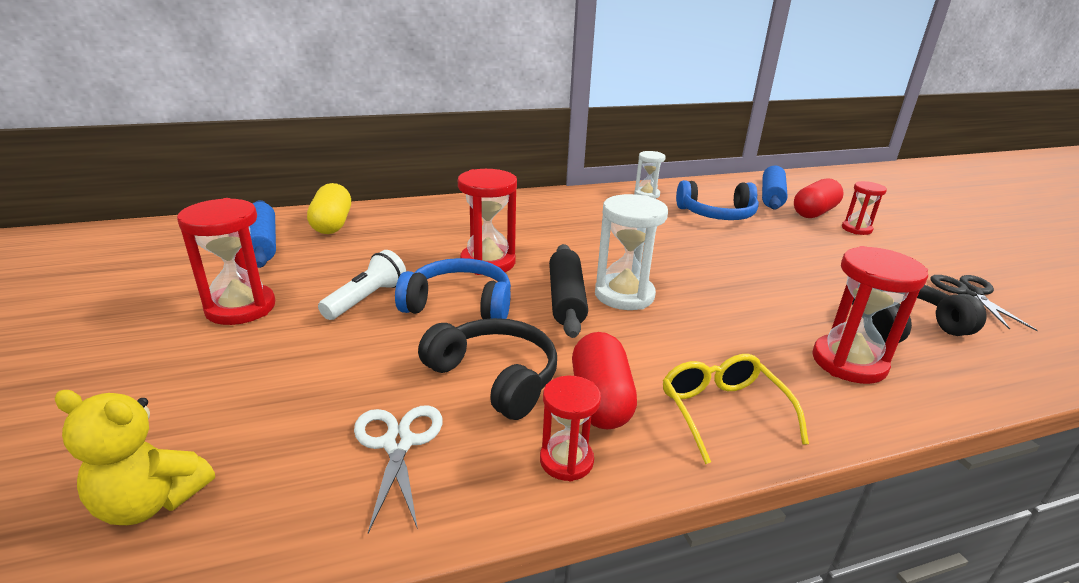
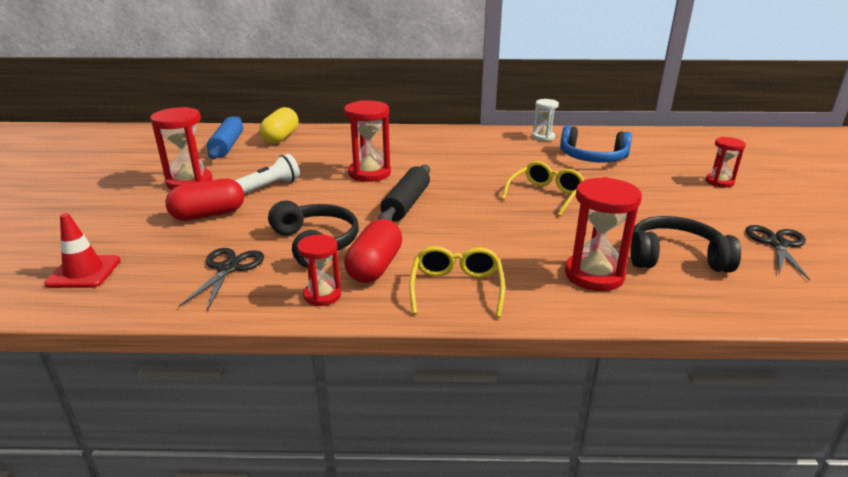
camera: 20 degrees right, 0 degrees up
(151, 502) = (84, 272): yellow teddy bear -> red traffic cone
(398, 443) = (228, 268): white scissors -> black scissors
(459, 305) = (327, 197): blue headphones -> none
(624, 295) = (453, 206): white hourglass -> none
(710, 266) = (546, 195): none -> yellow glasses
(771, 196) = (662, 148): blue rolling pin -> none
(814, 212) = (691, 164): red capsule -> red capsule (208, 215)

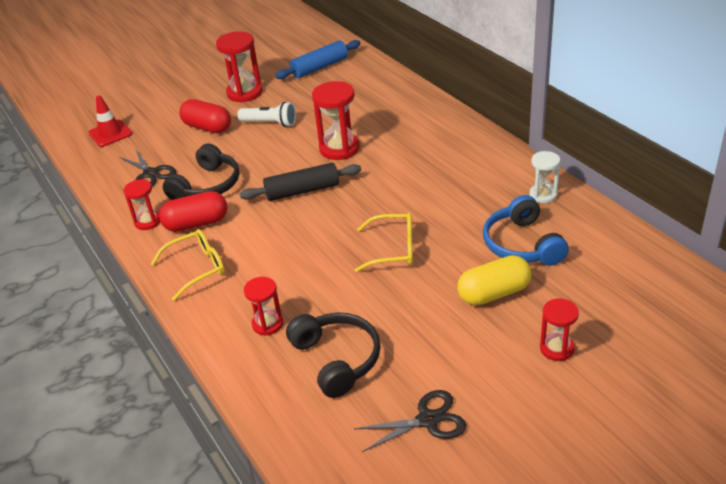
camera: 60 degrees right, 10 degrees up
(228, 268) = (150, 174): black scissors -> black scissors turned 75 degrees clockwise
(281, 137) = (362, 77): yellow capsule -> yellow capsule (494, 293)
(594, 275) = (267, 324): red hourglass -> red hourglass, size x0.61

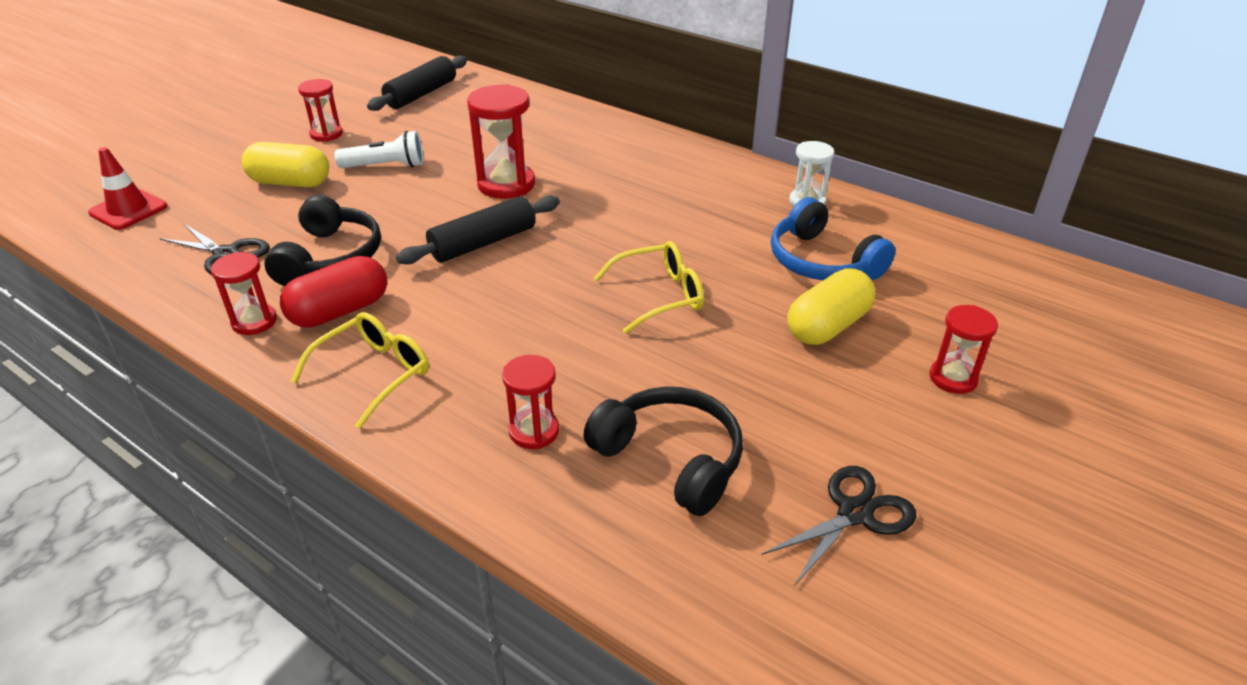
camera: 25 degrees left, 0 degrees up
(207, 127) = (290, 183): red capsule -> yellow capsule
(244, 93) = (326, 134): red hourglass -> red hourglass, size x0.61
(320, 67) = (421, 94): blue rolling pin -> black rolling pin

